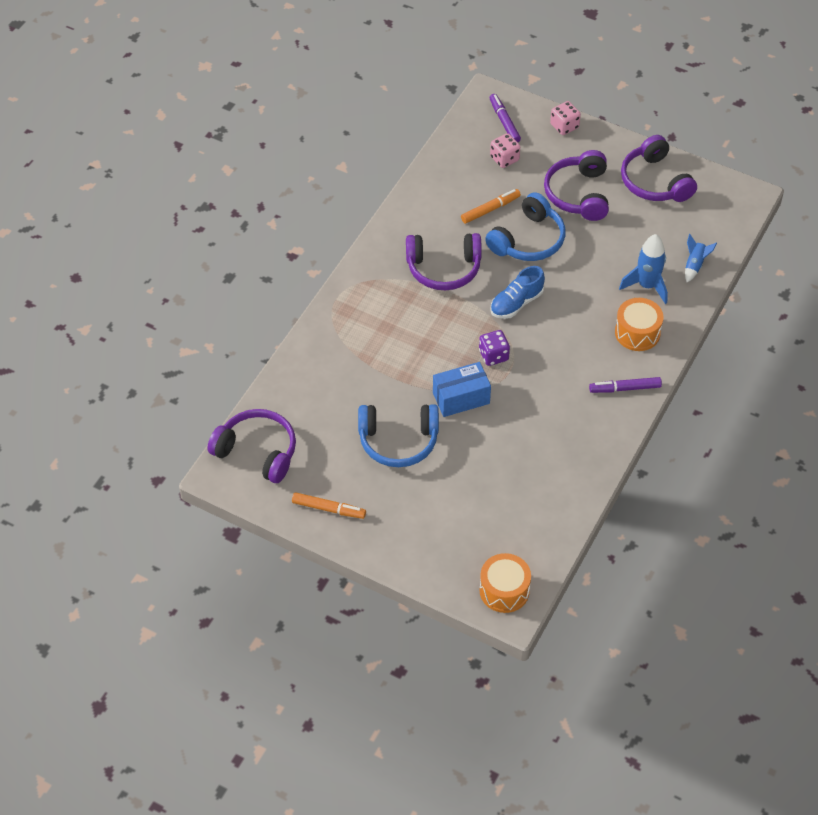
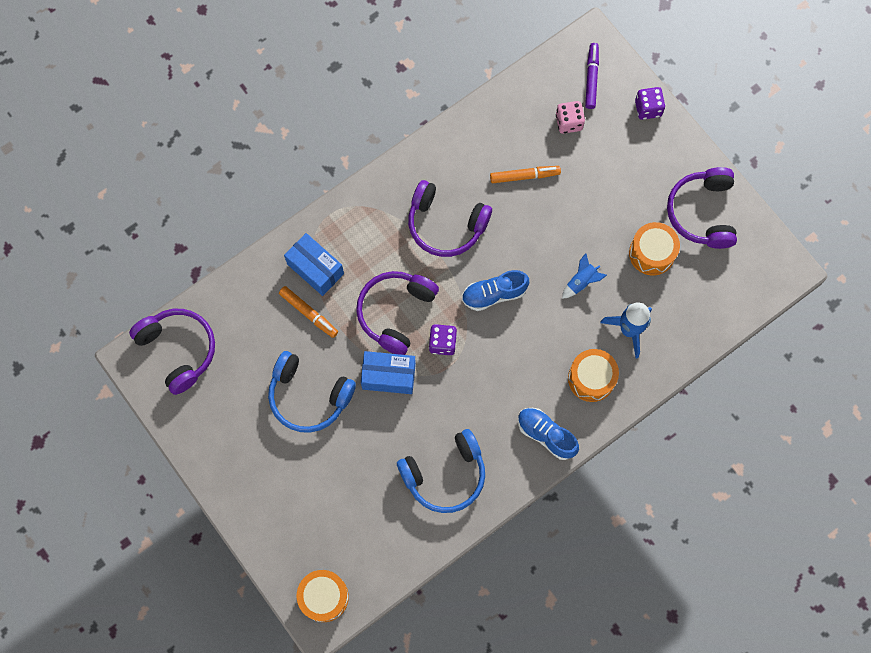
camera: 25 degrees right, 20 degrees up
(329, 509) = (212, 439): orange marker -> orange marker (309, 313)
(347, 343) = (315, 269): none -> blue box
(528, 240) = (542, 227): blue headphones -> blue headphones (445, 475)
(564, 126) = (648, 108): pink dice -> purple dice
(578, 194) = (619, 195): purple headphones -> purple headphones (395, 312)
(625, 388) = (546, 435): purple marker -> blue shoe
(631, 225) = (651, 253): none -> orange drum
(694, 265) = (688, 327): blue rocket -> blue rocket (581, 281)

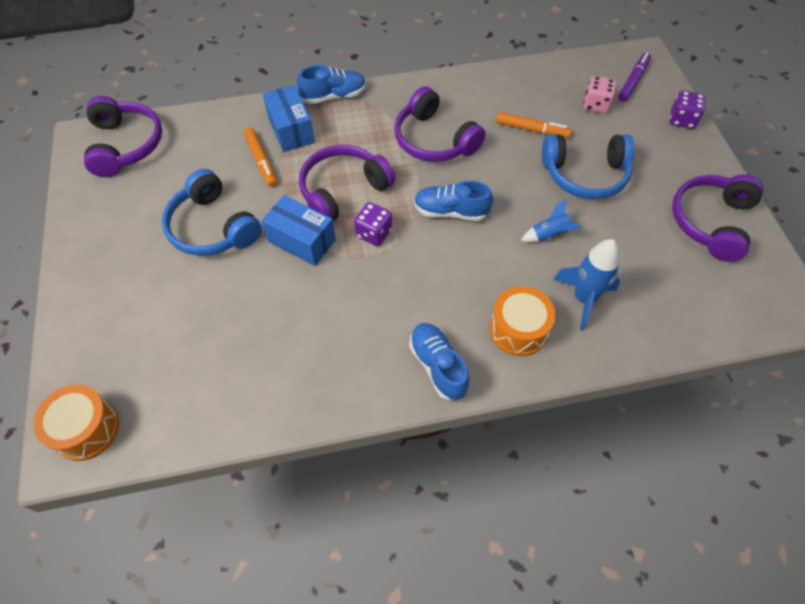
camera: 25 degrees right, 15 degrees down
(332, 213) = (334, 96): none -> blue shoe
(445, 475) = (301, 358): blue headphones -> blue headphones (585, 174)
(651, 253) = (639, 237): orange drum -> none

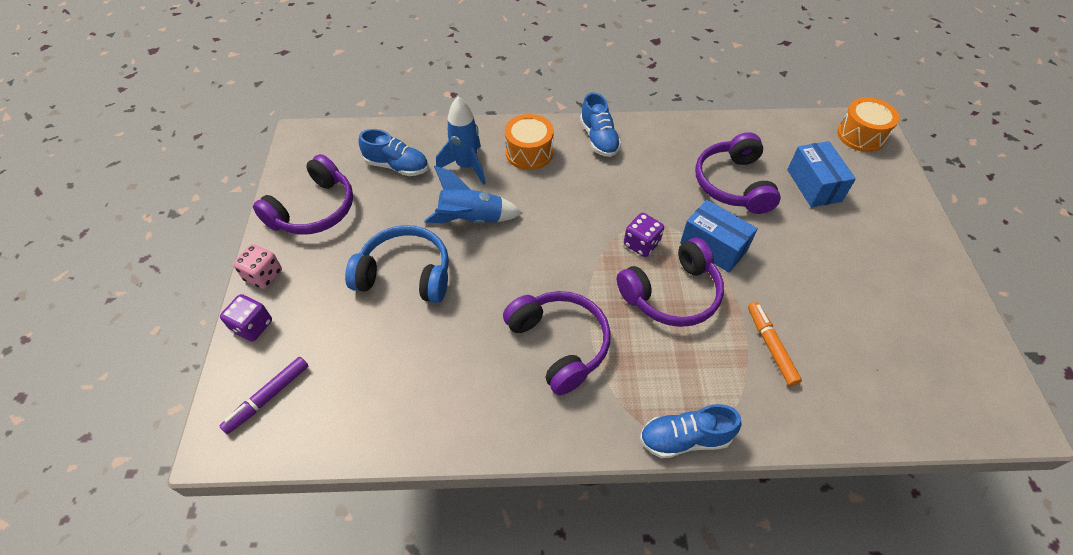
camera: 170 degrees left, 5 degrees down
(125, 145) = (953, 397): purple headphones -> purple headphones (733, 184)
(213, 227) = (808, 273): blue headphones -> none
(291, 130) = (739, 387): blue box -> blue box (814, 185)
(451, 211) = (560, 255): blue shoe -> blue shoe (397, 166)
(532, 130) = (437, 340): orange marker -> none
(549, 234) = (471, 219): blue rocket -> blue rocket, size x1.70
(596, 105) = (340, 365): pink dice -> pink dice (263, 275)

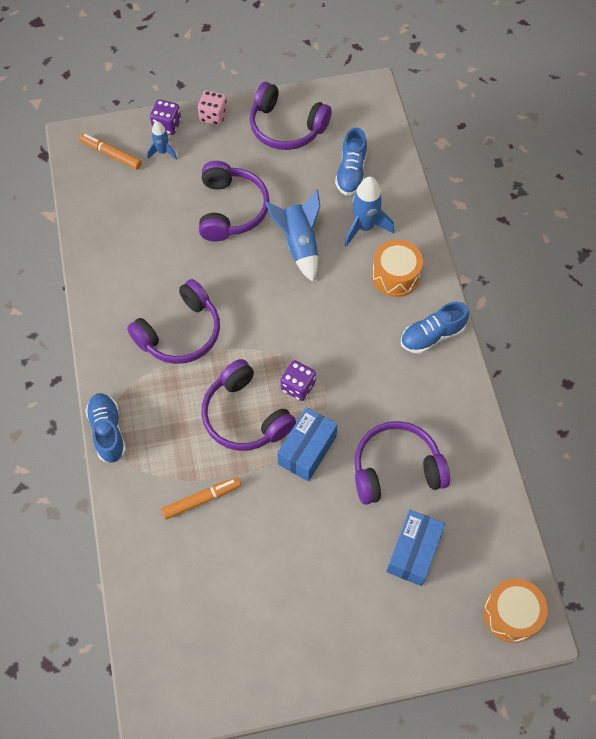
camera: 80 degrees right, 10 degrees up
(268, 397) = (111, 154): purple marker -> orange marker
(292, 335) = (163, 152): none -> blue rocket
(405, 274) = (231, 209): blue headphones -> purple headphones
(814, 185) = (413, 552): blue box -> blue box turned 45 degrees counterclockwise

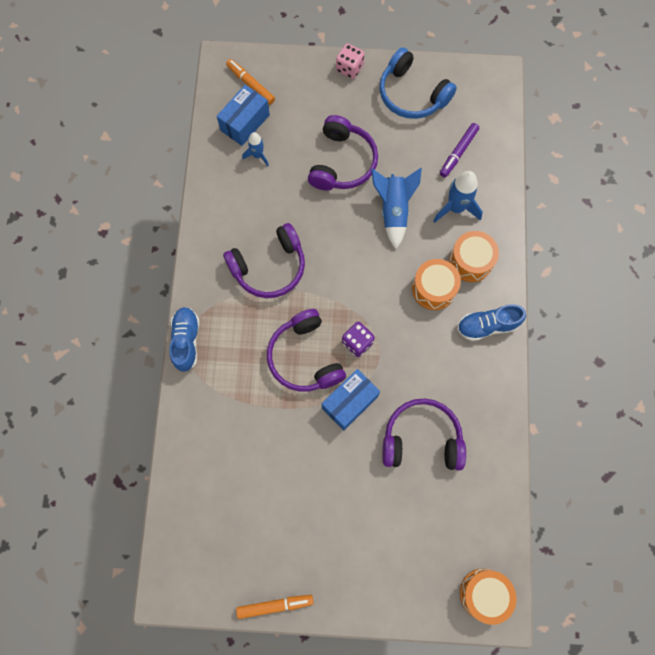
camera: 15 degrees right, 10 degrees up
(163, 152) = (296, 92): blue rocket -> blue rocket (257, 155)
(167, 125) = (306, 67): purple dice -> none
(202, 499) = (249, 422): orange marker -> orange marker (275, 605)
(286, 127) = (412, 94): purple headphones -> blue headphones
(351, 172) = (458, 152): blue shoe -> purple marker
(364, 312) = (433, 289): none -> orange drum
(413, 552) = (416, 517): blue box -> blue box (245, 123)

